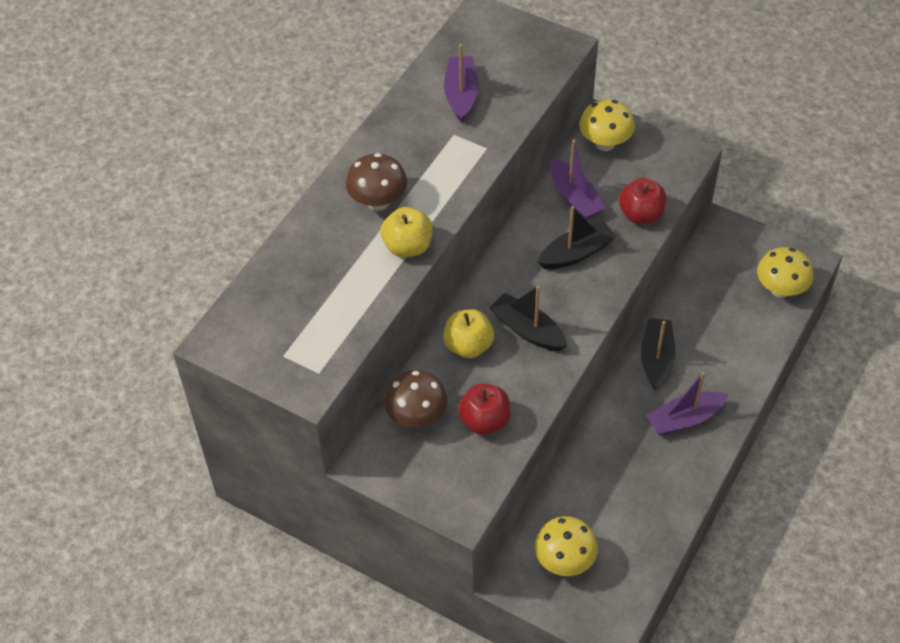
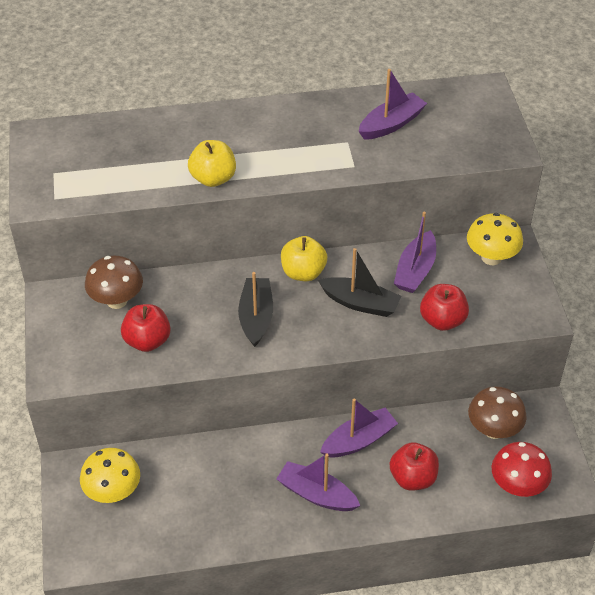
camera: 50 degrees right, 5 degrees down
(378, 202) = (239, 140): brown mushroom -> brown mushroom (493, 430)
(468, 346) = (208, 292): yellow apple -> yellow apple (303, 272)
(656, 358) = (358, 440): black boat -> purple boat
(721, 348) = (413, 478): none -> red apple
(780, 289) = (517, 486): yellow mushroom -> red mushroom

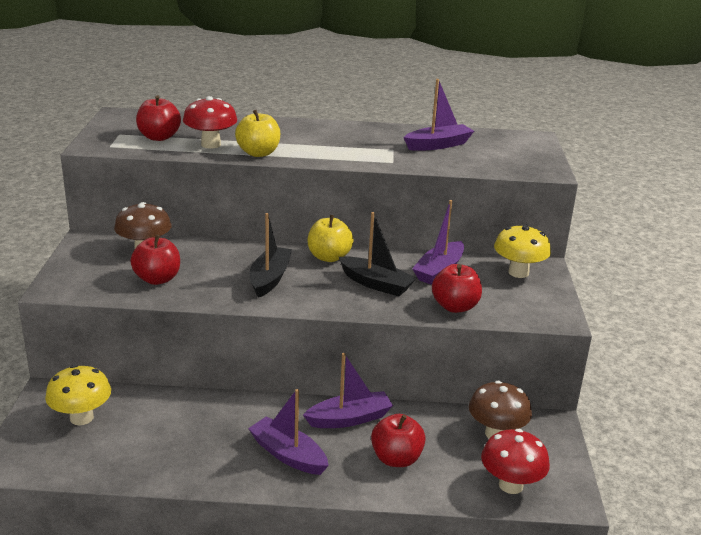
camera: 10 degrees right, 20 degrees down
(98, 170) = (159, 137): none -> red apple
(158, 173) = (211, 144): none -> red mushroom

